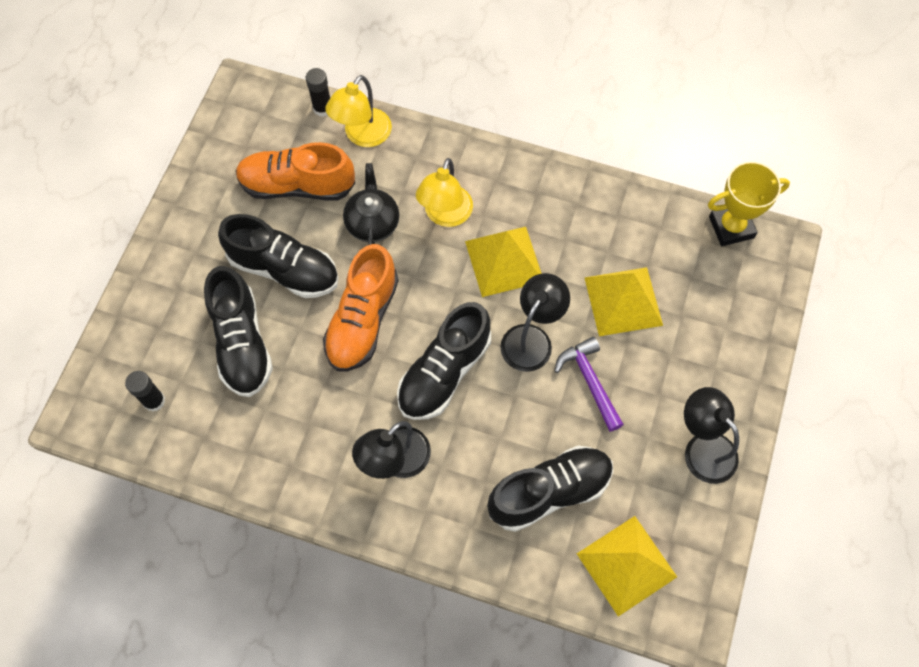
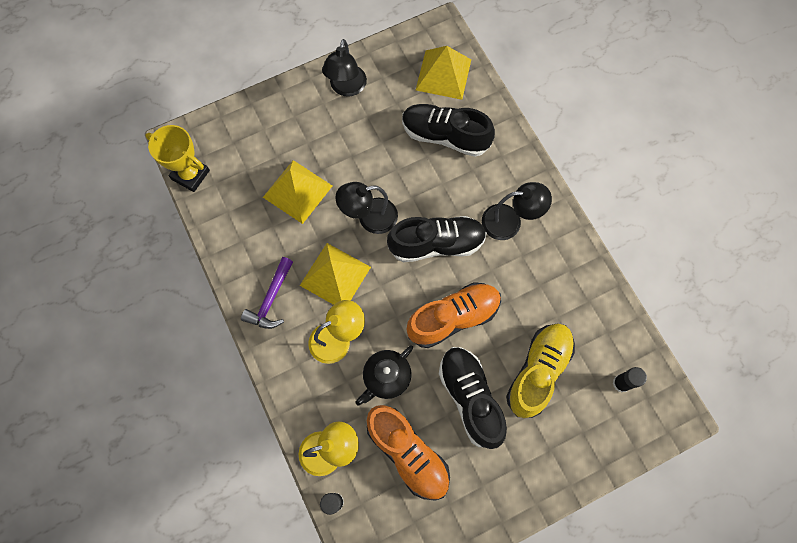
camera: 135 degrees left, 5 degrees up
(242, 343) = (538, 371): black shoe -> yellow shoe
(589, 381) = (364, 168): purple hammer -> purple hammer (271, 299)

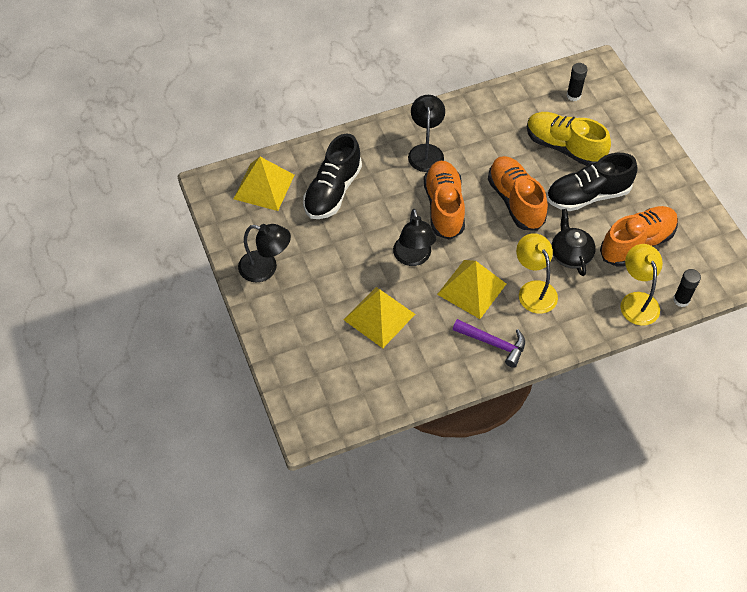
camera: 85 degrees left, 15 degrees down
(190, 175) = (350, 416): yellow trophy -> none
(386, 377) = (570, 255): black teapot -> black teapot turned 150 degrees counterclockwise
(436, 244) = (444, 207): black shoe -> orange shoe

